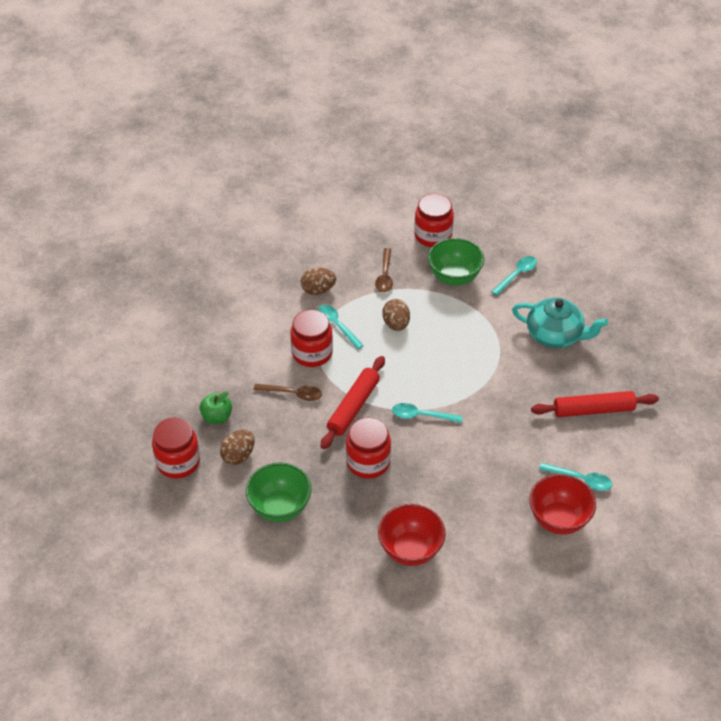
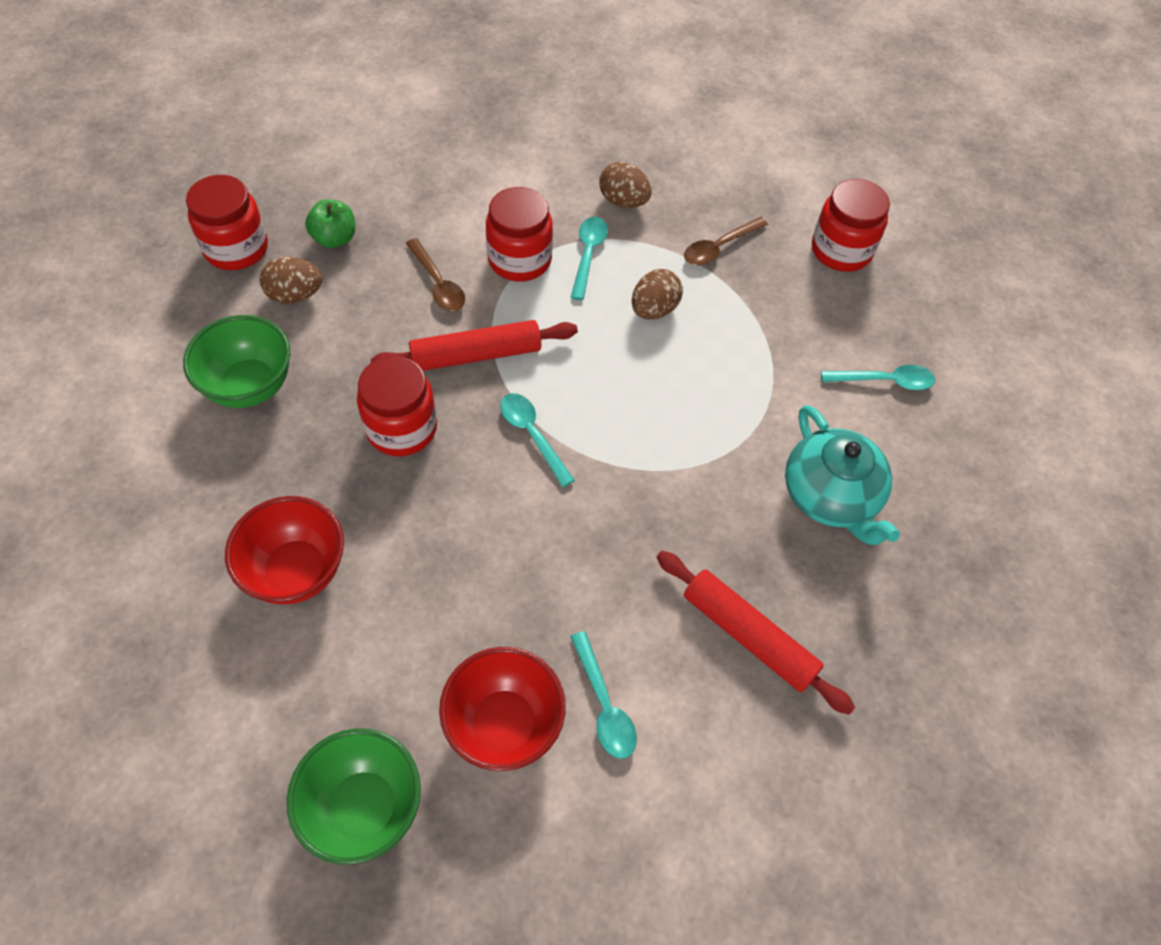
camera: 45 degrees right, 10 degrees up
(454, 277) = (799, 317): green bowl -> green bowl (364, 807)

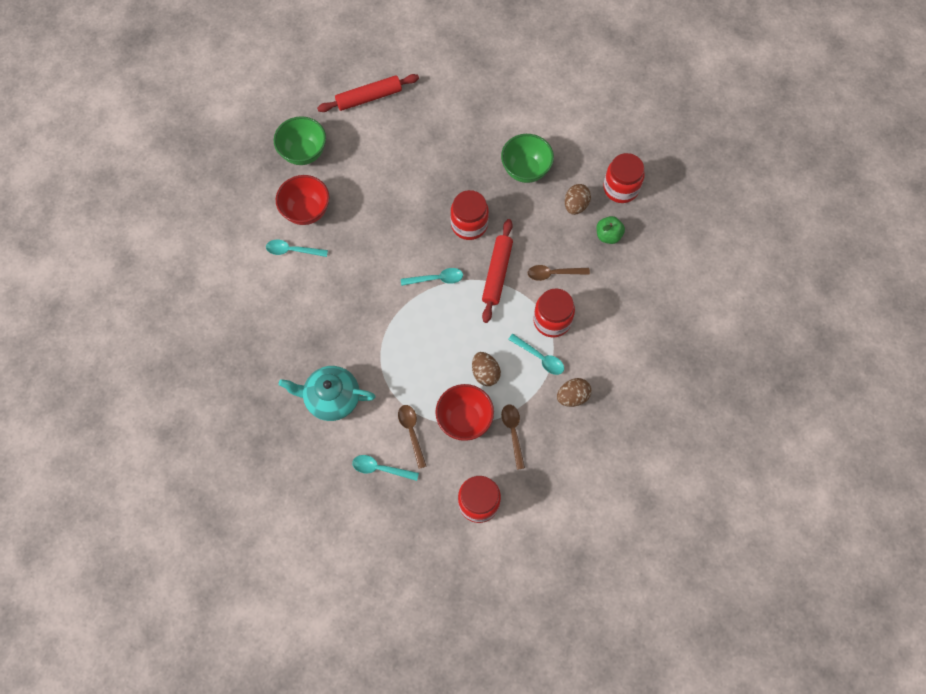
camera: 120 degrees right, 10 degrees up
(296, 571) = (416, 160): red bowl -> red bowl (464, 419)
(748, 636) = (287, 321): red rolling pin -> red rolling pin (369, 97)
(804, 364) = (411, 432): none -> brown spoon
(885, 381) = (380, 468): turquoise spoon -> turquoise spoon turned 75 degrees clockwise

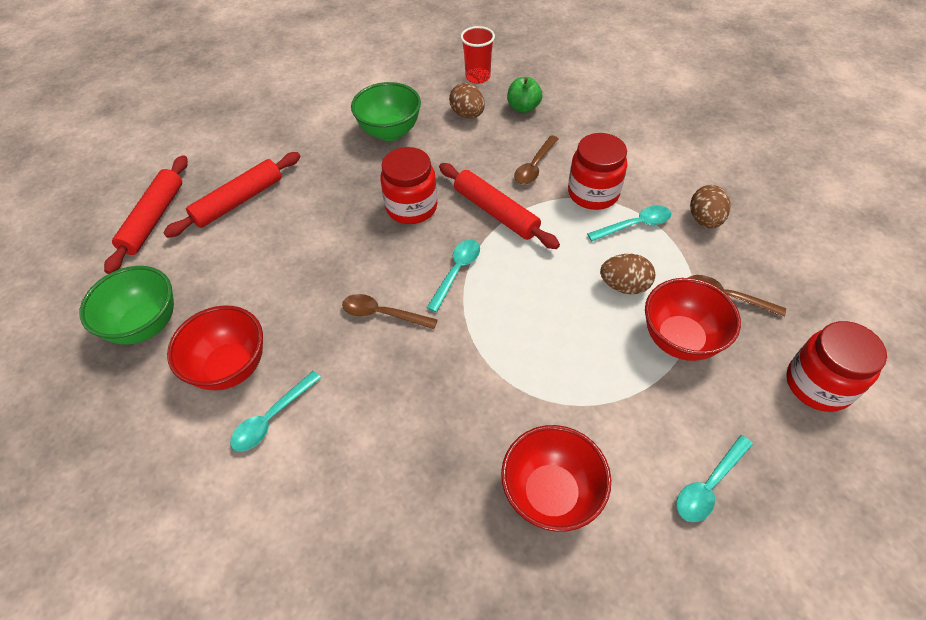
camera: 55 degrees left, 15 degrees down
(331, 398) = (551, 493): turquoise teapot -> red bowl
(411, 130) = (239, 201): none -> red rolling pin
(411, 432) = (667, 412): brown spoon -> brown spoon (382, 314)
(621, 188) = (477, 77): red jar -> red cup

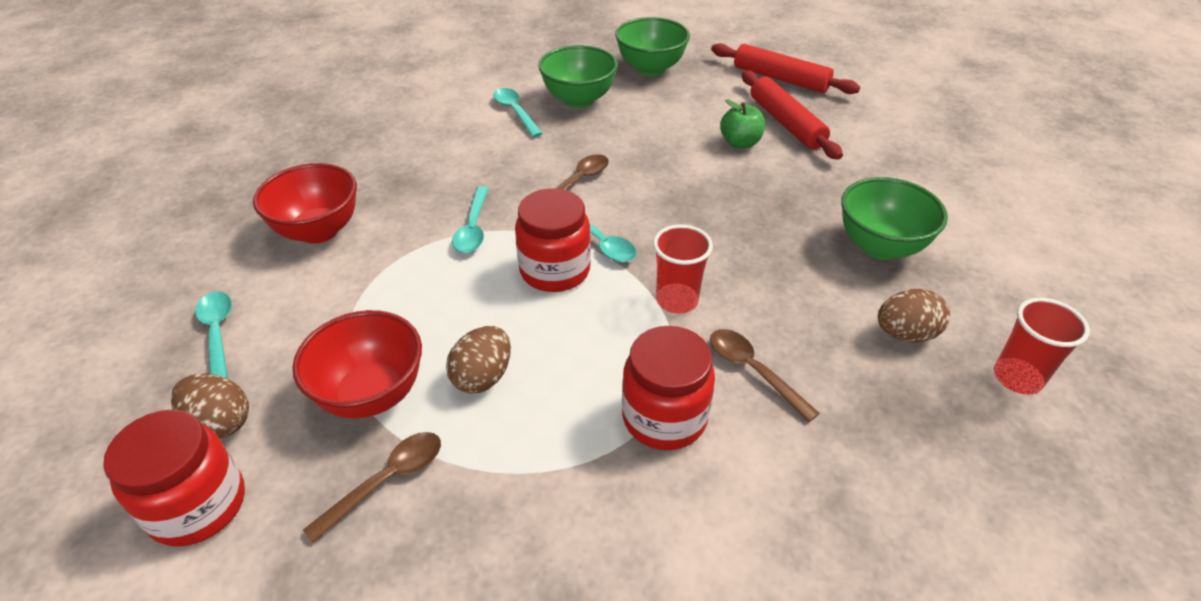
camera: 110 degrees right, 10 degrees down
(231, 367) = (579, 100): red bowl -> green bowl
(411, 207) = (721, 233): red jar -> red jar (555, 270)
(495, 212) = (677, 300): red rolling pin -> red cup
(523, 107) = (912, 410): green apple -> green apple (740, 143)
(635, 225) = (575, 439): turquoise spoon -> turquoise spoon (473, 228)
(704, 220) = (533, 542): brown egg -> brown egg (220, 423)

